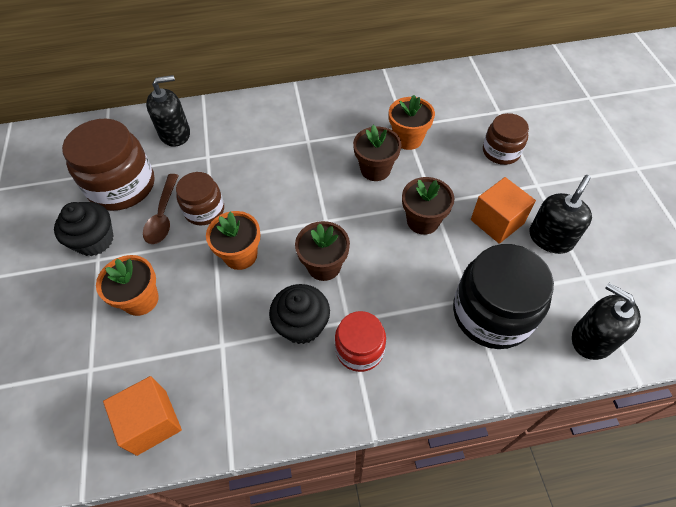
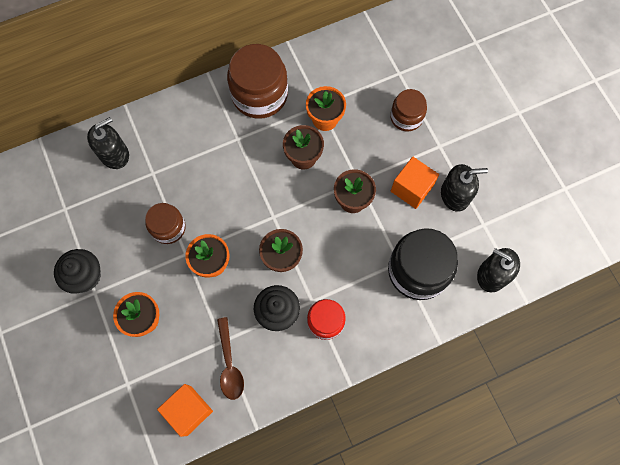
camera: 15 degrees left, 15 degrees up
(122, 186) = (87, 219): brown jar -> brown jar (259, 95)
(163, 216) = (135, 240): brown spoon -> brown spoon (229, 364)
(550, 238) = (455, 195): black soap dispenser -> black soap dispenser turned 60 degrees clockwise

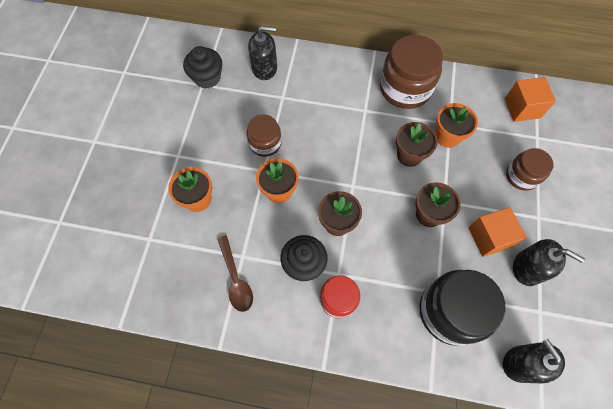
camera: 35 degrees right, 5 degrees down
(85, 276) = (180, 140): black cupcake -> black cupcake (207, 77)
(189, 410) = (178, 293): orange cube -> orange cube (522, 108)
(229, 364) = (236, 279): brown spoon -> brown spoon turned 45 degrees counterclockwise

